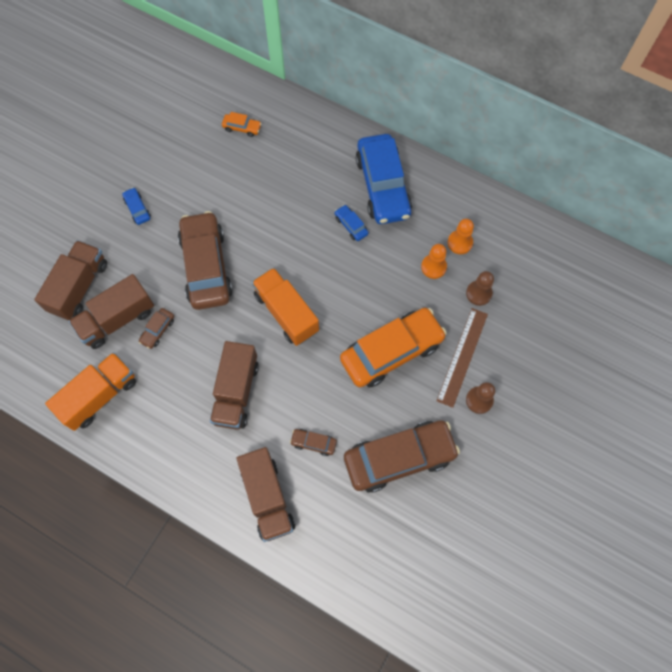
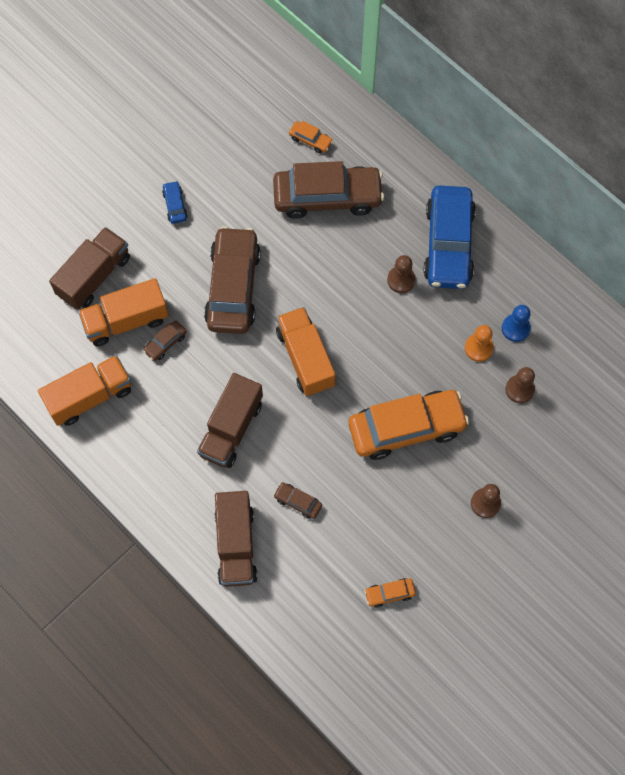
camera: 15 degrees right, 0 degrees up
(117, 319) = (126, 321): brown truck -> orange truck
(351, 225) = (401, 280): blue car -> brown pawn
(399, 458) = (383, 540): brown car -> brown car (327, 197)
(419, 505) = (389, 593): none -> orange car
(460, 243) = (515, 328): orange pawn -> blue pawn
(462, 356) = (481, 452): brown ruler -> none

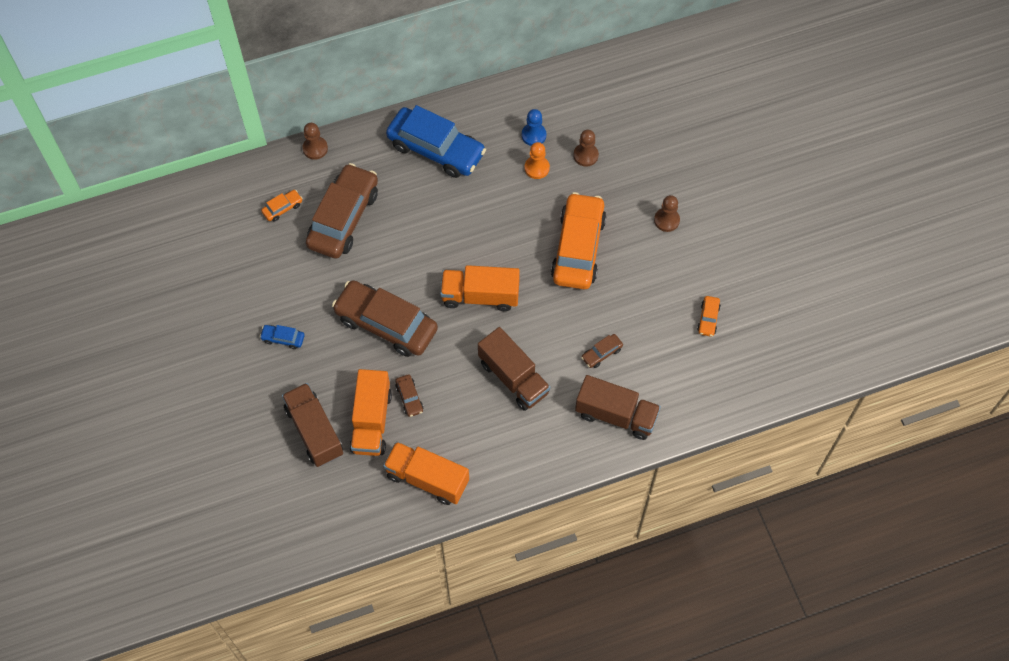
camera: 65 degrees left, 5 degrees down
(90, 397) = (427, 479): orange truck -> orange truck turned 60 degrees counterclockwise
(401, 280) = (449, 196): brown pawn -> brown pawn (315, 148)

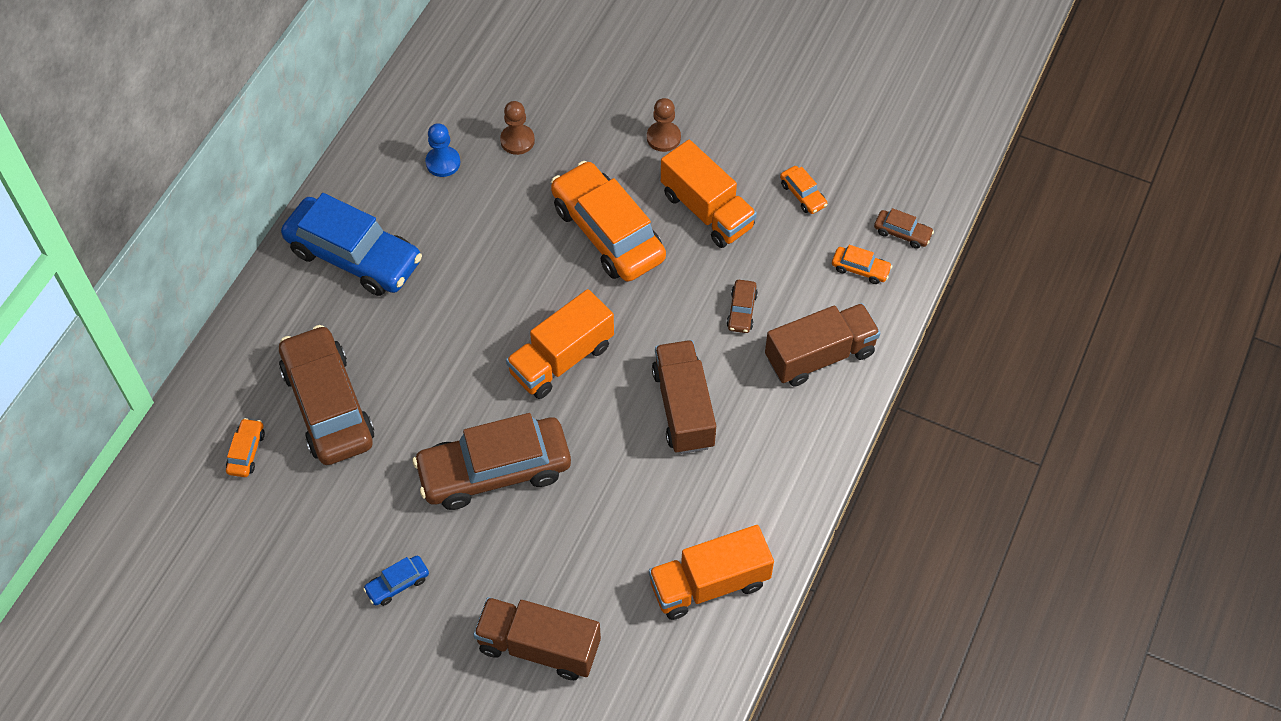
camera: 45 degrees left, 5 degrees down
(315, 148) = (216, 361): brown pawn -> none
(371, 421) = (588, 580): orange truck -> orange truck (707, 210)
(409, 398) = (601, 522): brown car -> brown car (902, 233)
(436, 149) = (354, 256): blue car -> blue car turned 45 degrees clockwise
(513, 377) = (683, 408): brown truck -> brown truck turned 105 degrees counterclockwise
(537, 168) = (481, 191): orange pawn -> none
(692, 388) = (860, 269): none -> orange car

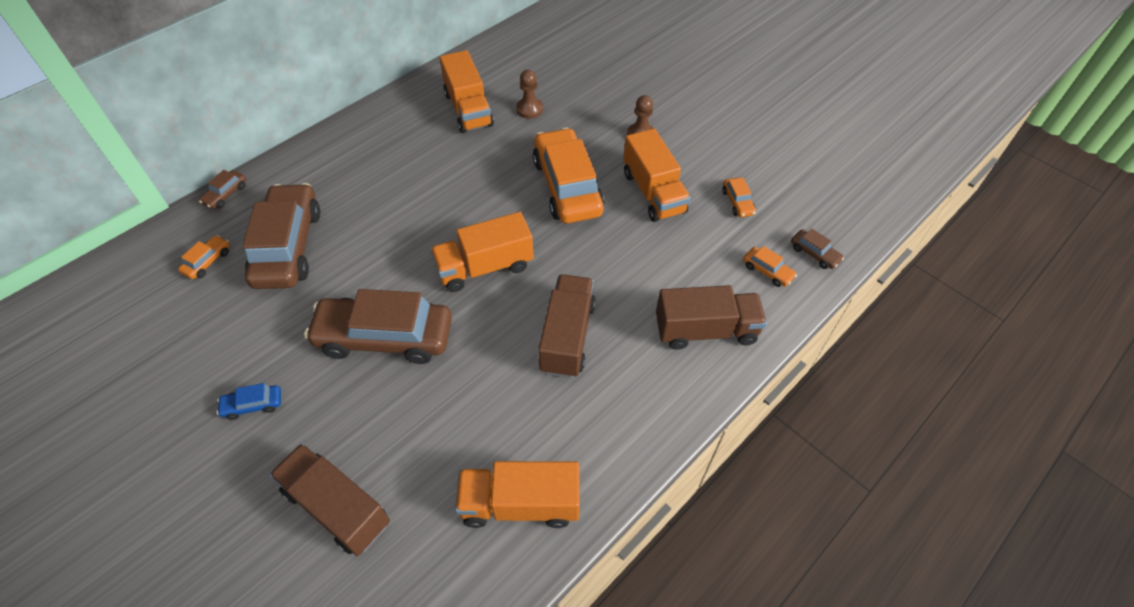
camera: 20 degrees right, 5 degrees down
(354, 256) = (370, 151): blue car -> none
(443, 162) = (468, 109): blue pawn -> orange truck
(741, 311) = (651, 274): brown car -> brown car (226, 194)

